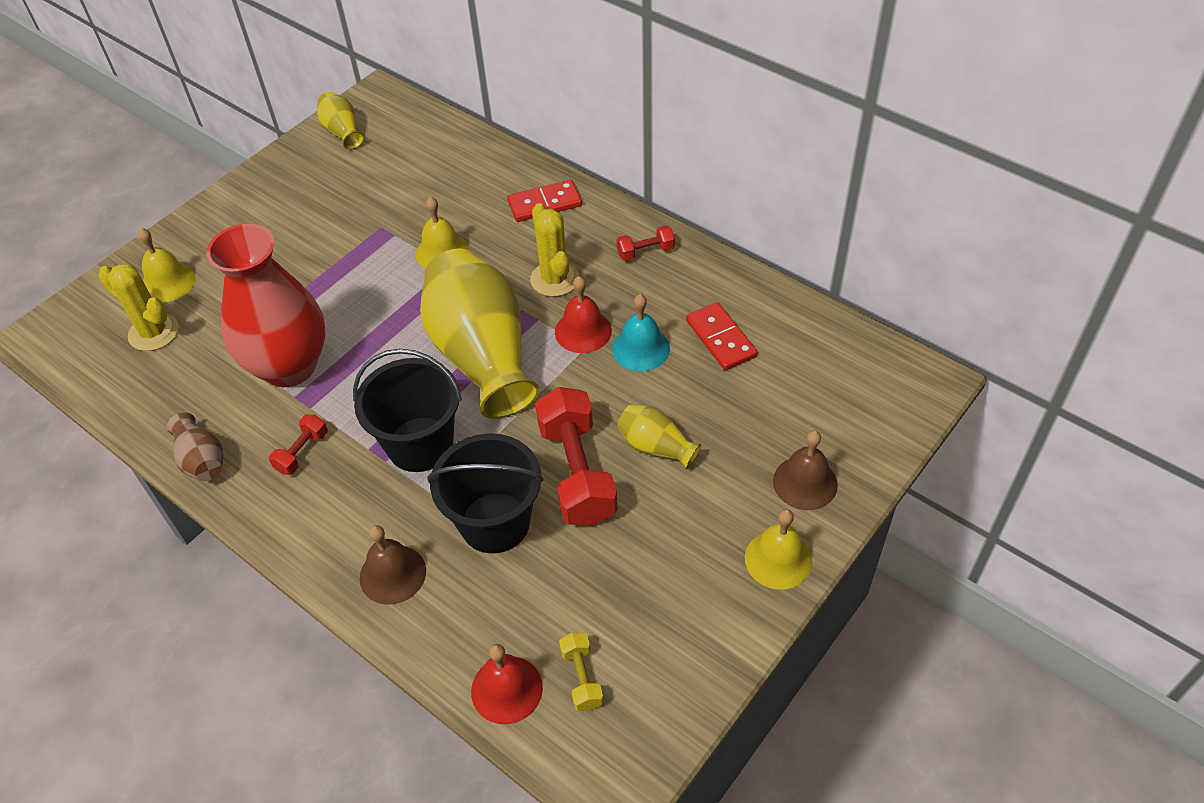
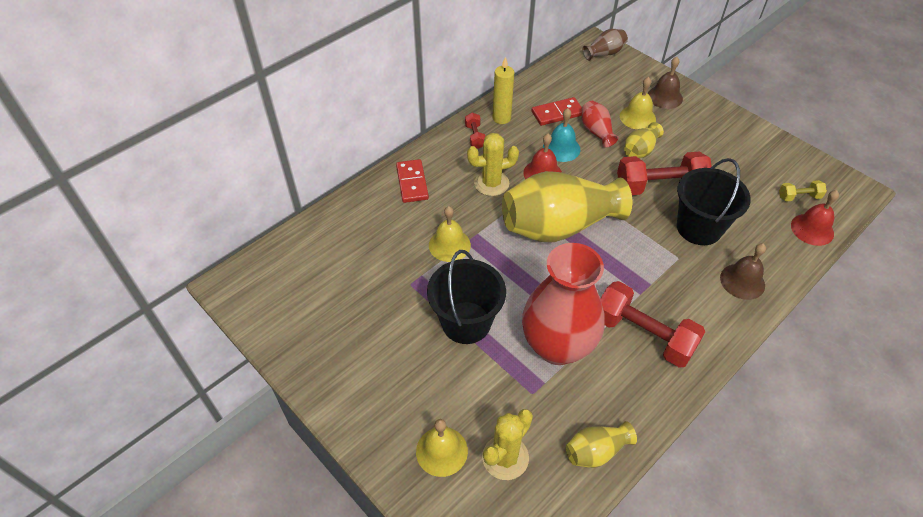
camera: 85 degrees left, 0 degrees up
(202, 460) = (651, 404): brown vase -> brown vase (604, 53)
(302, 452) = (643, 335): red dumbbell -> red dumbbell, size x2.11
(342, 132) = (272, 311): yellow vase -> yellow vase (596, 451)
(420, 444) = (637, 264): black bucket -> black bucket (466, 322)
(688, 389) = (596, 132): none -> red vase
(693, 275) = (501, 118): none -> yellow candle
(778, 559) = (714, 114): yellow bell -> yellow bell (637, 117)

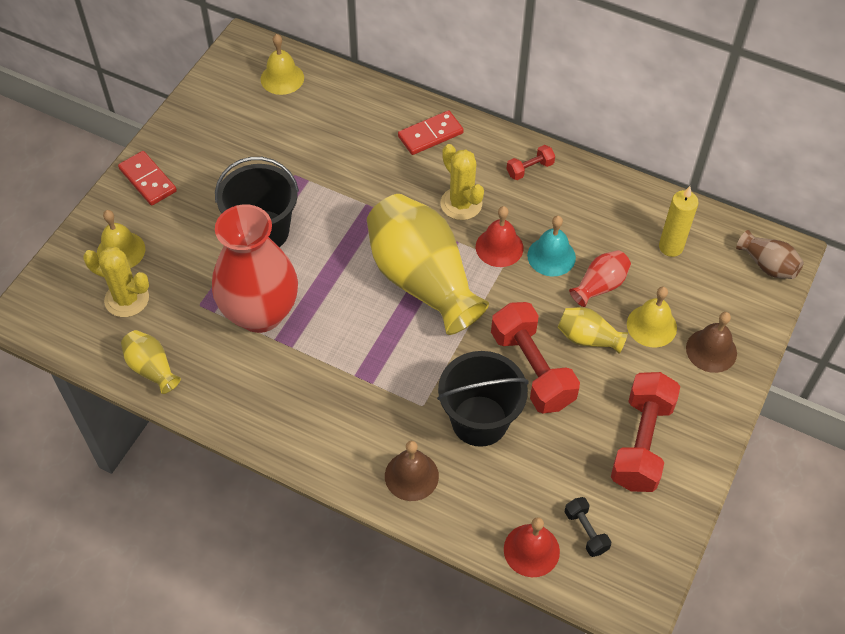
camera: 70 degrees right, 5 degrees up
(449, 245) = (356, 191): yellow bell -> yellow bell (282, 78)
(501, 118) = (575, 186): yellow candle -> yellow candle (670, 247)
(557, 113) = (613, 238): red domino -> red domino (148, 180)
(643, 335) = (299, 386): red dumbbell -> red dumbbell (641, 443)
(799, 197) = (586, 531): yellow dumbbell -> black dumbbell

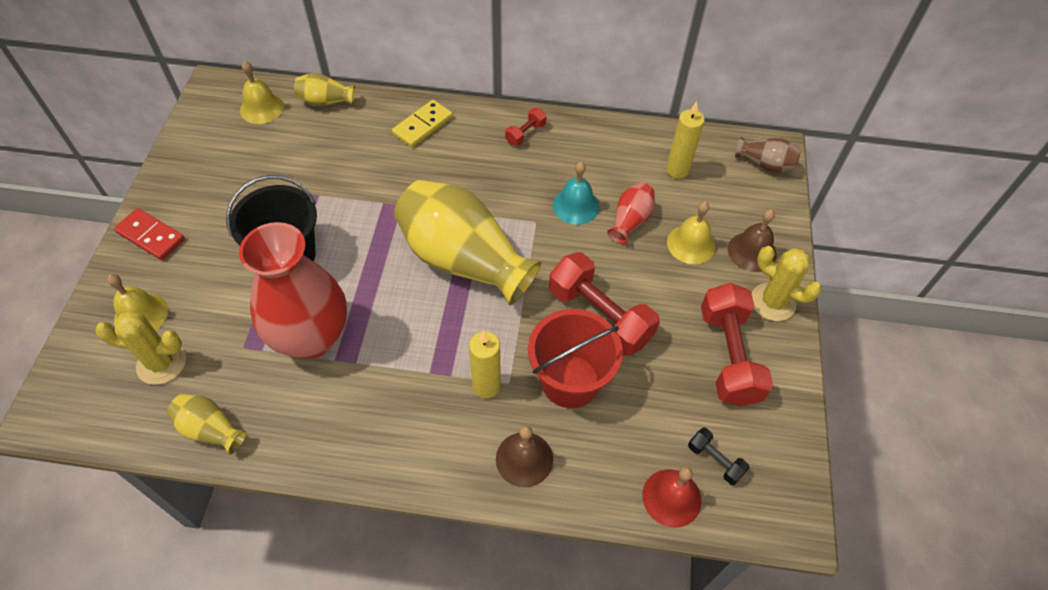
camera: 20 degrees left, 0 degrees up
(401, 402) = (486, 386): none -> yellow candle
(430, 135) = (422, 125): red domino -> yellow domino
(461, 204) = (474, 180): yellow cactus -> yellow cactus (772, 302)
(479, 421) = (570, 381): black bucket -> red bucket
(499, 247) = (525, 210): red bell -> none
(588, 338) = (639, 272): yellow vase -> yellow vase (325, 101)

